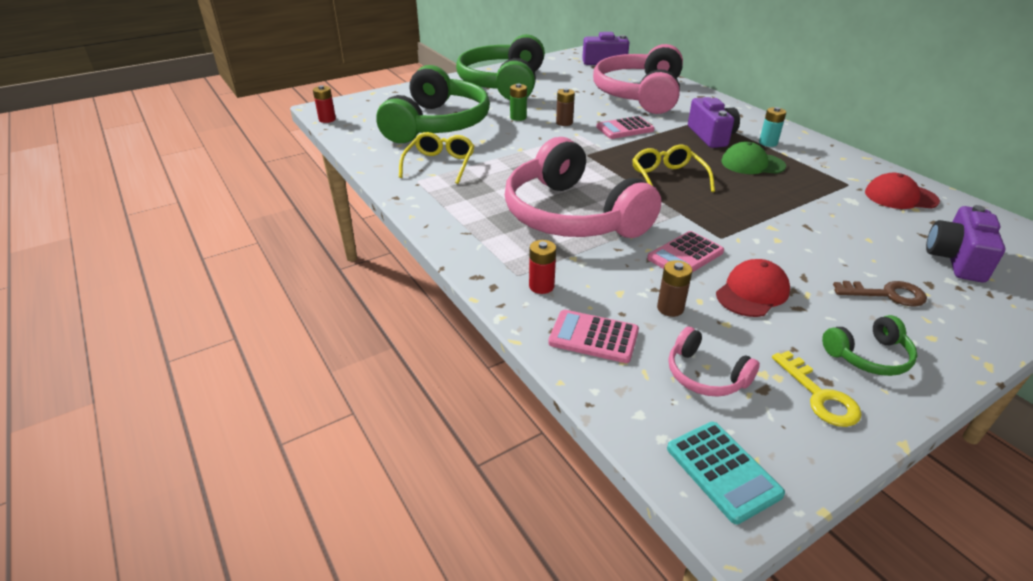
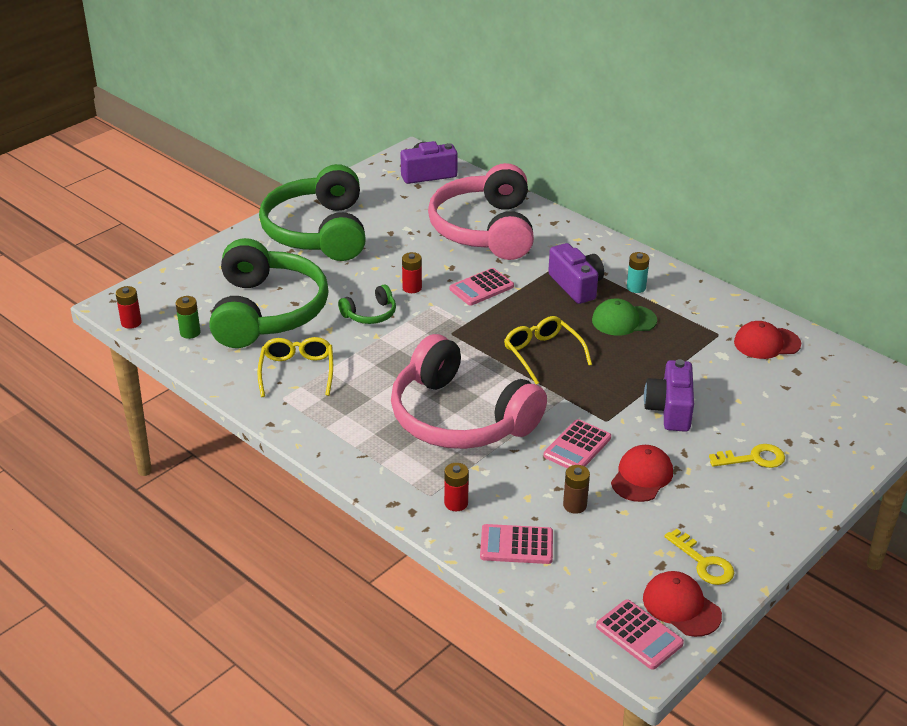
camera: 15 degrees left, 0 degrees up
(518, 117) = (357, 287): green battery -> green battery (190, 332)
(564, 122) = (412, 288): brown battery -> red battery
(705, 375) = (614, 562): pink headphones -> none
(723, 471) = (639, 635): turquoise calculator -> pink calculator
(785, 445) = (681, 606): none -> red cap
(868, 356) = (739, 521): green headphones -> green headphones (370, 314)
(886, 294) = (753, 458): brown key -> yellow key
(956, 259) = (812, 410): purple camera -> purple camera (670, 409)

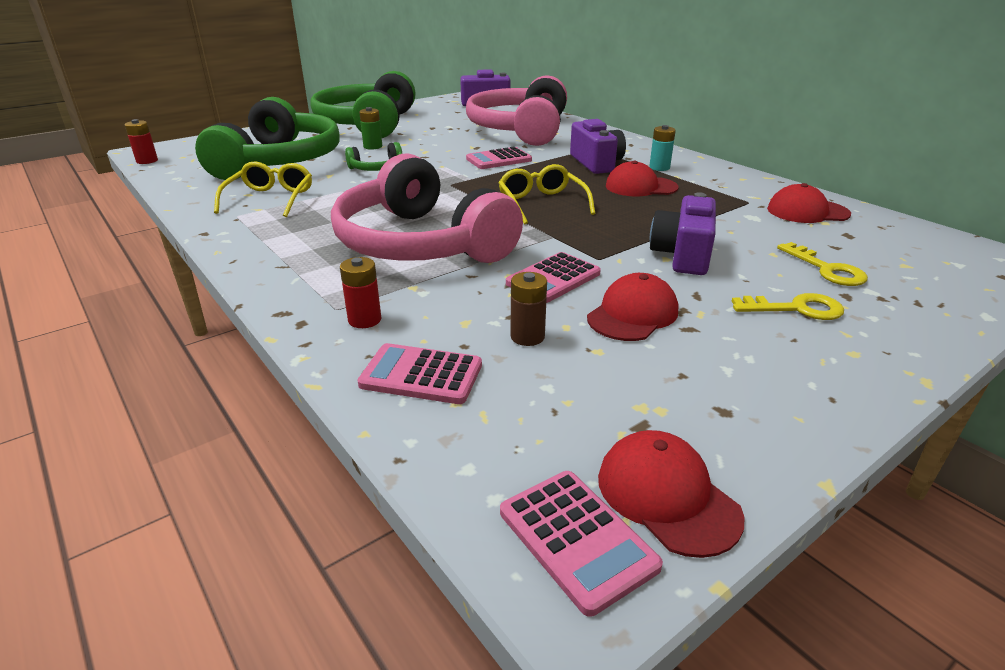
camera: 10 degrees right, 5 degrees down
(190, 332) = (193, 169): green battery -> green battery (373, 146)
(412, 288) = (430, 156): red battery -> none
(623, 320) = (640, 187): green cap -> red cap
(703, 563) = (714, 430): yellow key -> yellow key (827, 269)

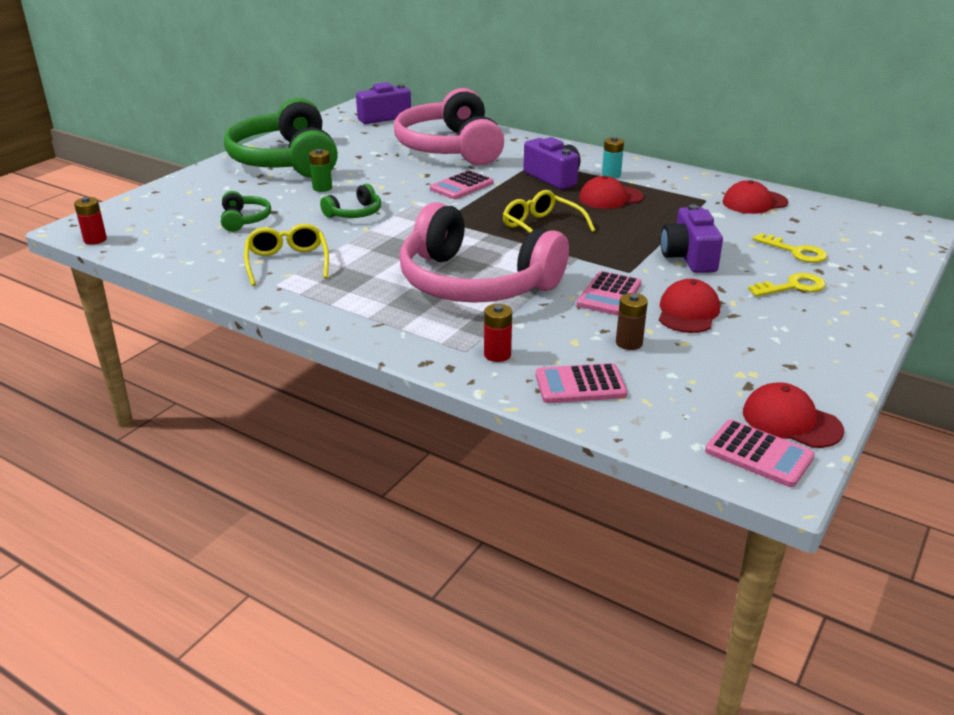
camera: 20 degrees left, 0 degrees up
(279, 162) = (244, 220): green headphones -> green headphones, size x0.41

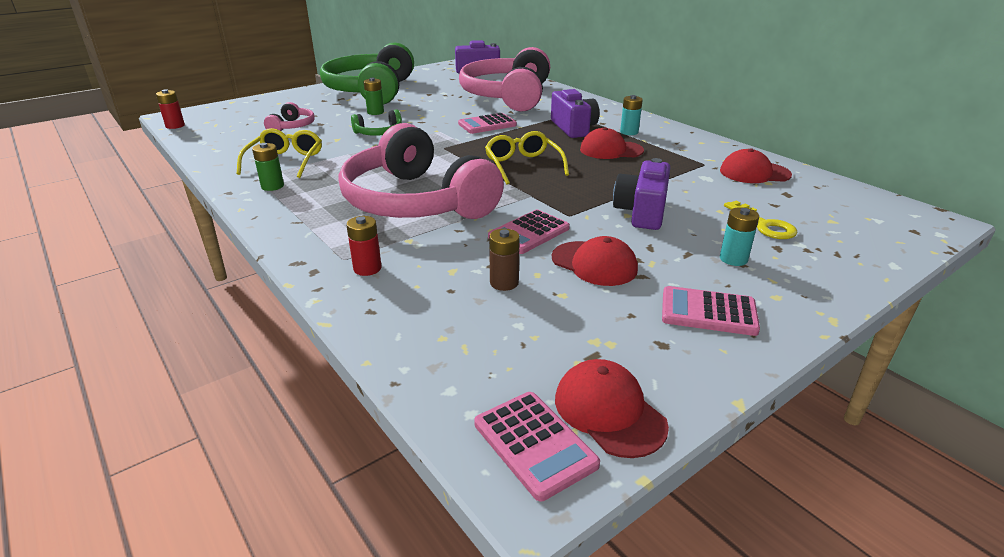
camera: 20 degrees right, 0 degrees up
(244, 220) = (292, 126): green headphones -> pink headphones
(307, 292) = (272, 186): none -> green battery
(580, 385) = (414, 315): pink calculator -> pink calculator (708, 312)
(688, 312) = (594, 264): red cap -> red cap turned 90 degrees clockwise
(793, 287) = (733, 259): yellow key -> turquoise battery

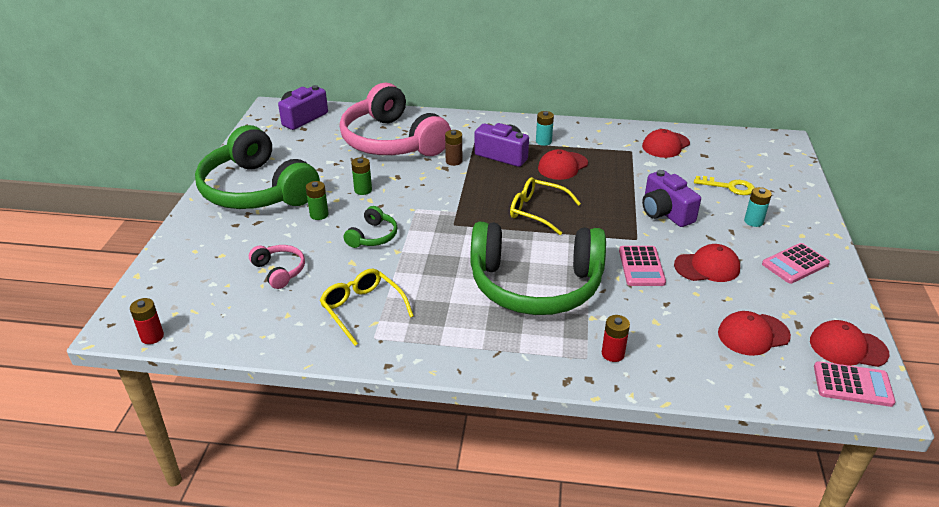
camera: 45 degrees left, 5 degrees up
(272, 186) = (409, 337): green battery -> green battery (363, 190)
(416, 201) = (535, 285): pink headphones -> green headphones
(487, 124) = (437, 182): pink calculator -> none
(504, 283) = (693, 310): brown battery -> brown battery (454, 161)
(521, 332) = (753, 334): none -> red cap

